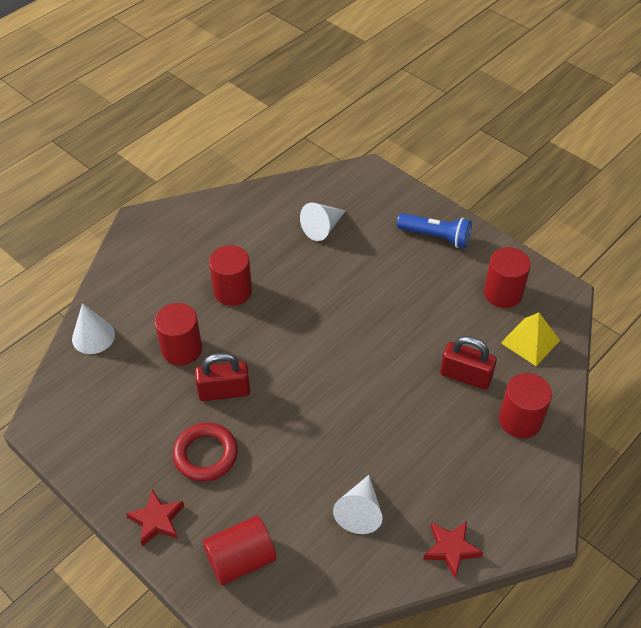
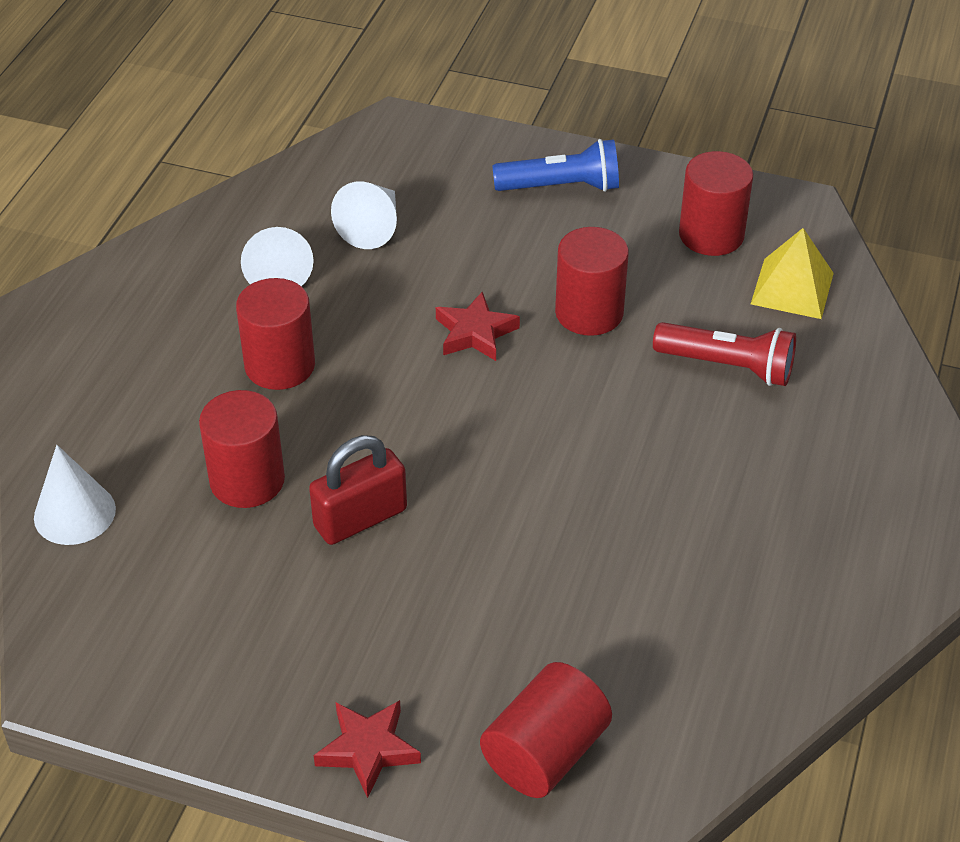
camera: 25 degrees left, 5 degrees down
(205, 454) = (388, 622): red ring -> none
(360, 511) = (687, 611): white cone -> white cone (277, 271)
(451, 549) = (855, 611): red star -> red star (475, 333)
(465, 376) = (727, 366): red padlock -> red flashlight
(520, 420) = (844, 399): red cylinder -> red cylinder (589, 312)

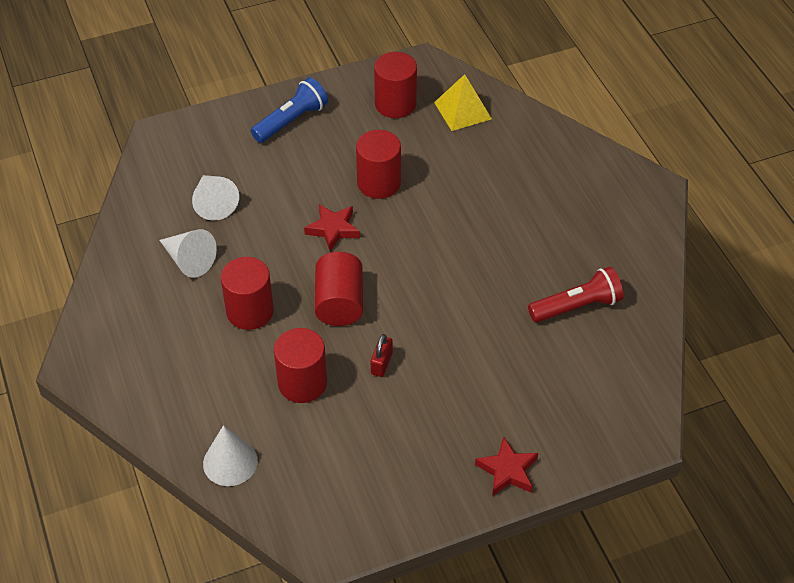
camera: 40 degrees left, 5 degrees up
(360, 518) = (381, 363): red padlock -> red padlock, size x0.57
(545, 752) = (585, 414): red cylinder -> red cylinder (339, 303)
(727, 366) = (474, 171): red flashlight -> red flashlight (577, 306)

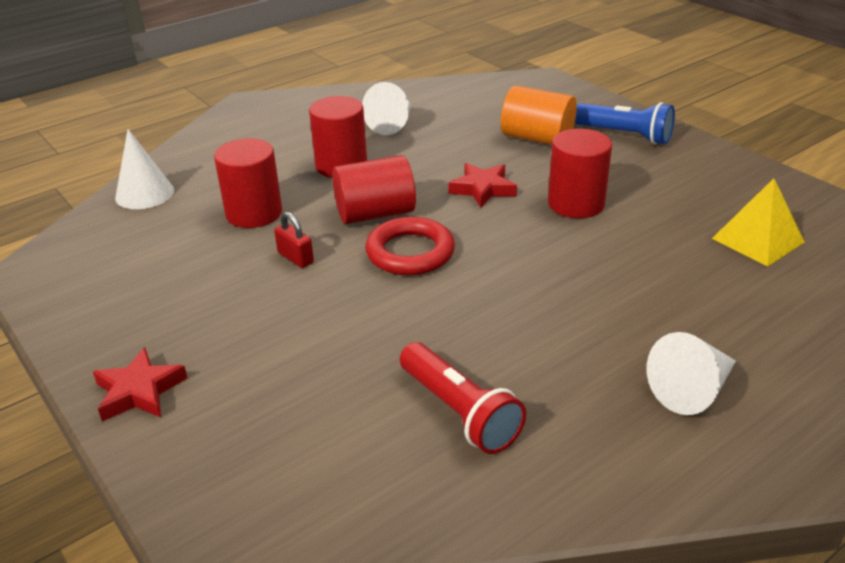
camera: 75 degrees right, 15 degrees down
(214, 203) = (475, 120): white cone -> white cone (692, 390)
(269, 173) = (537, 138): none -> orange cylinder
(381, 363) = (295, 258): red padlock -> red padlock turned 45 degrees clockwise
(395, 104) = (716, 190): red cylinder -> none
(403, 293) = (410, 252): none -> red ring

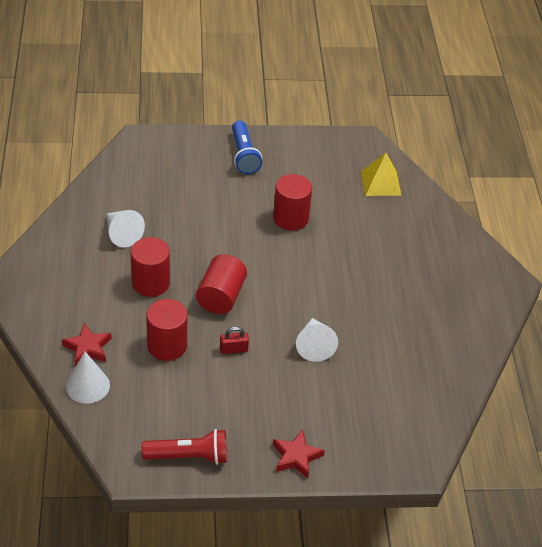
camera: 60 degrees left, 10 degrees up
(410, 252) = (273, 303): red ring -> none
(459, 412) = (406, 353): red flashlight -> red flashlight (189, 456)
(483, 189) = (240, 242): red star -> red star (88, 348)
(537, 138) = (209, 188): orange cylinder -> none
(624, 135) = (244, 155): blue flashlight -> blue flashlight turned 105 degrees clockwise
(692, 390) = (453, 276): white cone -> white cone (314, 345)

